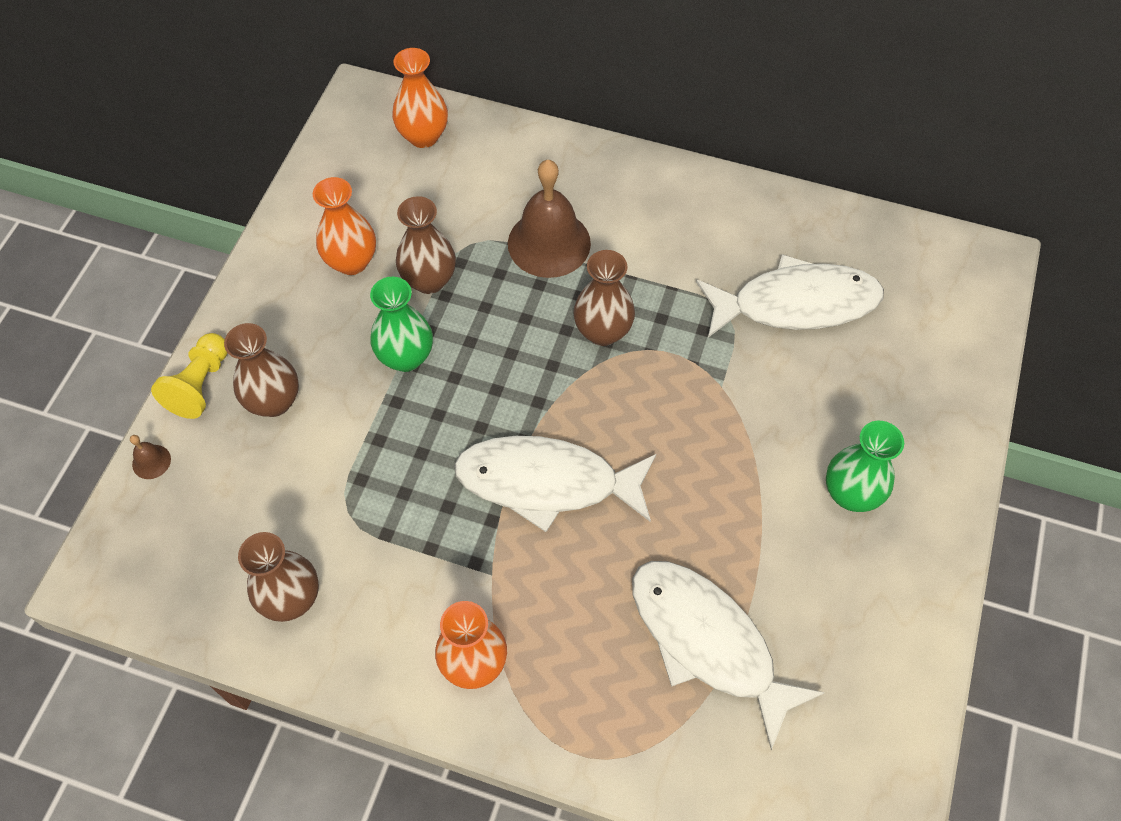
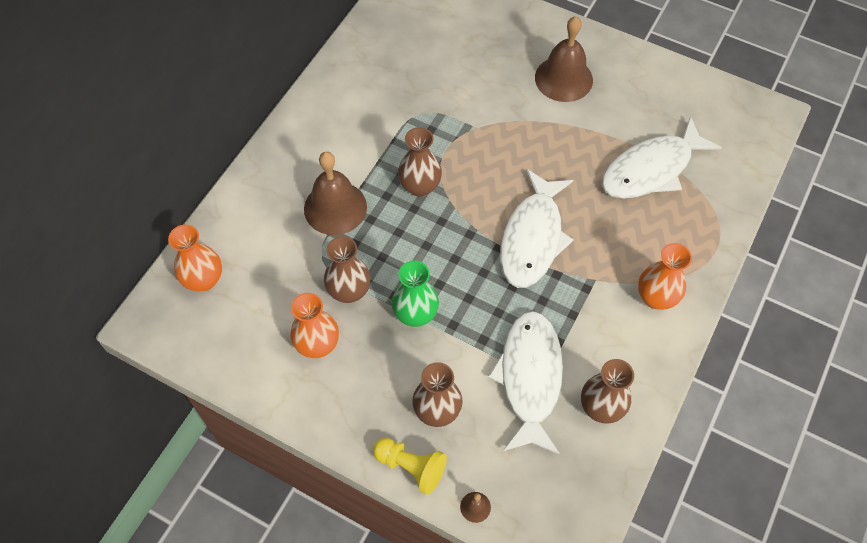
camera: 80 degrees left, 0 degrees up
(796, 304) = (422, 75): white fish -> white fish (530, 378)
(850, 494) = (563, 78): green vase -> brown bell

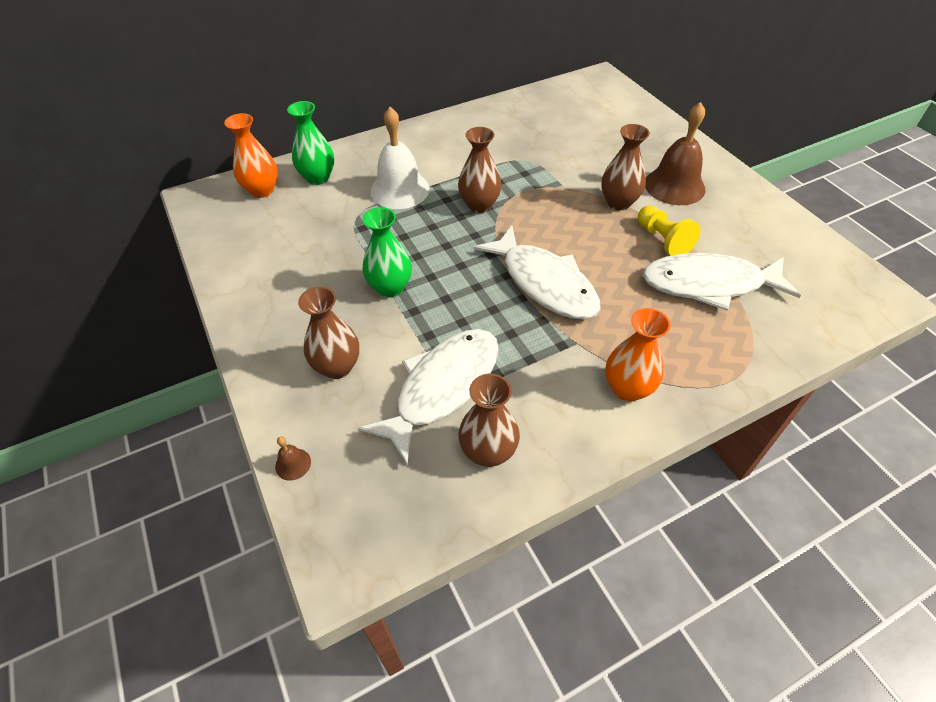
camera: 35 degrees right, 10 degrees down
(245, 235) = (318, 178): none -> green vase
(317, 345) = (294, 269): orange vase -> none
(335, 207) = (399, 190): brown bell -> white bell
(349, 291) = (355, 246): brown vase -> brown vase (618, 202)
(411, 467) = (273, 397): yellow pawn -> yellow pawn (662, 240)
(532, 238) = (544, 283): white fish -> white fish turned 90 degrees counterclockwise

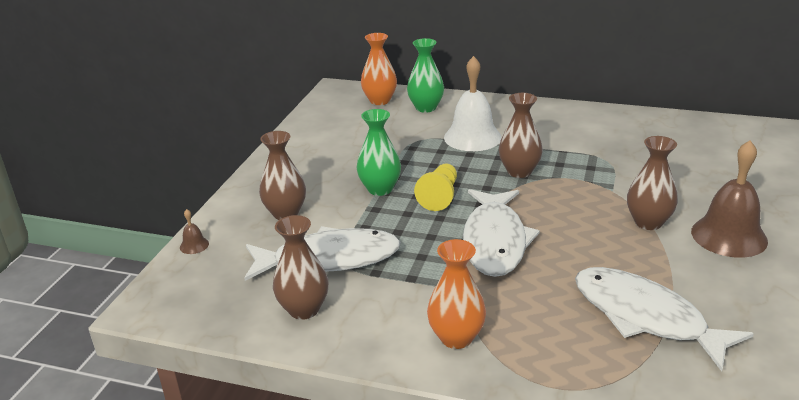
camera: 45 degrees right, 20 degrees down
(662, 240) = (649, 266): yellow pawn -> yellow pawn (439, 196)

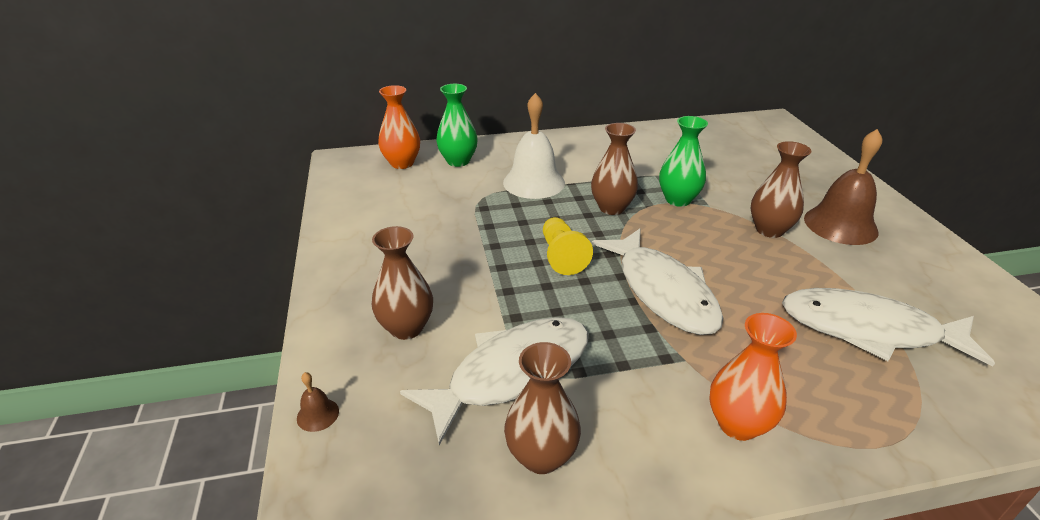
camera: 30 degrees left, 5 degrees up
(380, 189) = (491, 265): green vase -> green vase (678, 200)

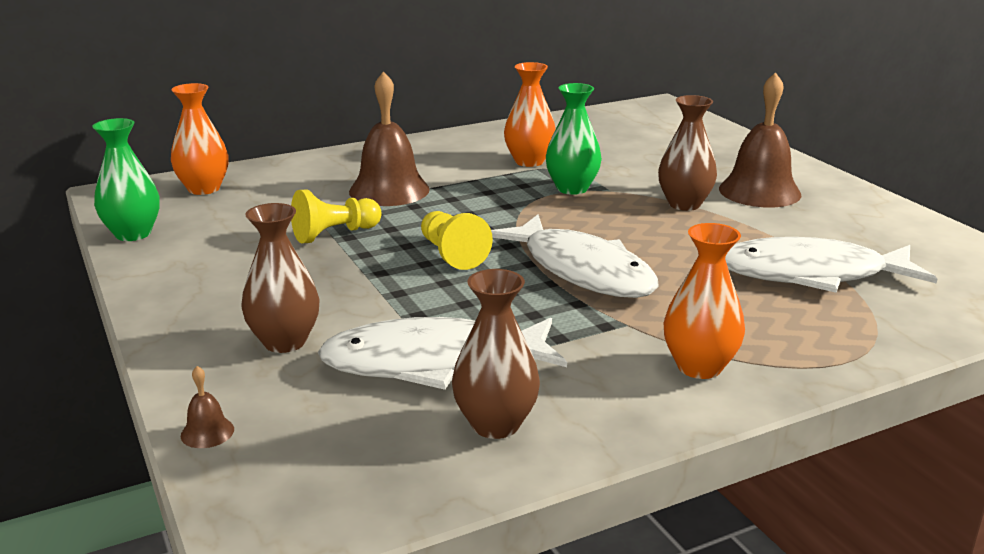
camera: 15 degrees left, 10 degrees down
(458, 161) = (280, 179): green vase -> green vase (133, 234)
(479, 221) = (334, 234): none -> yellow pawn
(511, 373) = (433, 363): white fish -> white fish turned 135 degrees counterclockwise
(534, 182) = (389, 190): white bell -> brown bell
(611, 208) = (496, 204): brown vase -> none
(651, 167) = (529, 161): none -> orange vase

